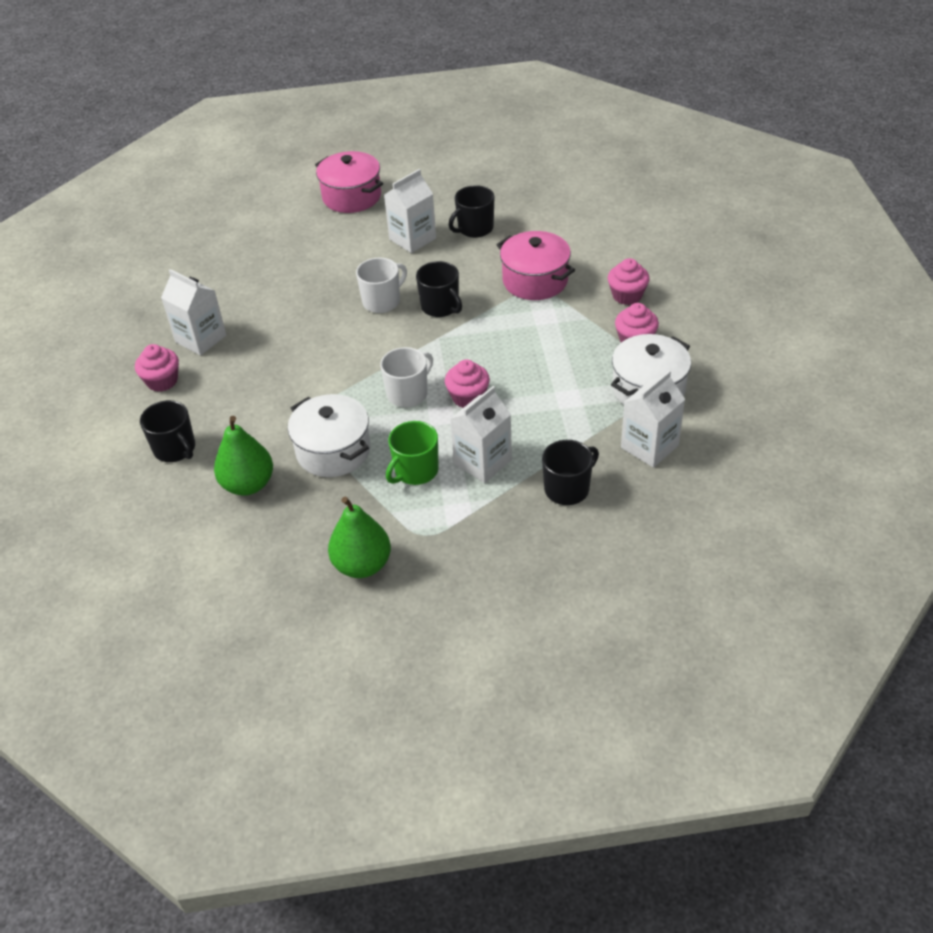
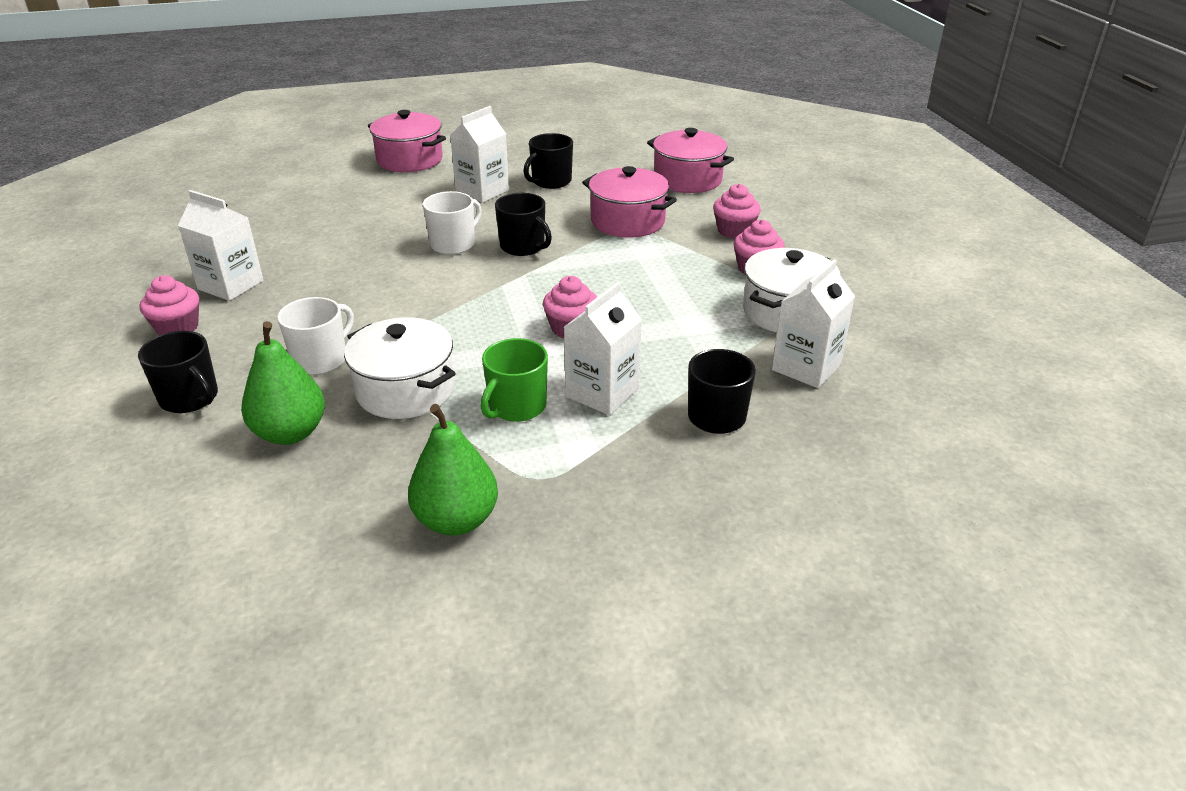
camera: 10 degrees left, 10 degrees down
(408, 393) = (496, 328): white mug -> white mug (321, 359)
(599, 230) = (687, 179): none -> pink pot

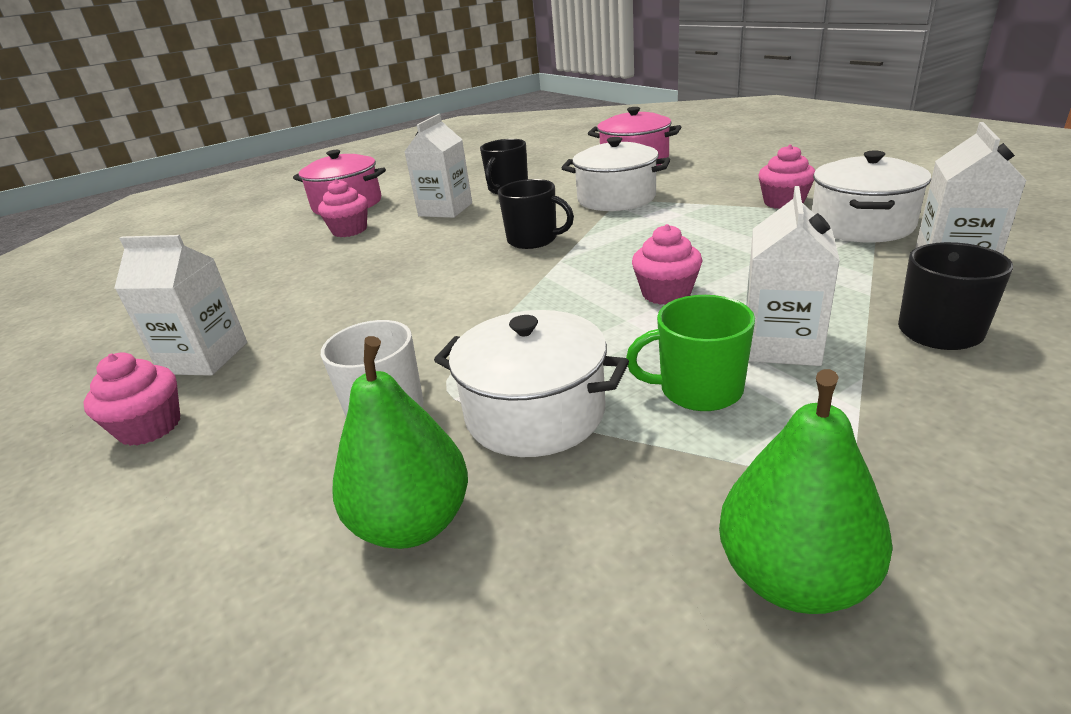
camera: 15 degrees left, 5 degrees down
(190, 398) = (215, 520): black mug -> none
(453, 244) = (455, 255): white mug -> none
(516, 406) = (698, 390): green mug -> green mug turned 75 degrees clockwise
(628, 221) = (616, 198): pink pot -> white pot
(734, 231) = (724, 182): pink cupcake -> pink cupcake (349, 230)

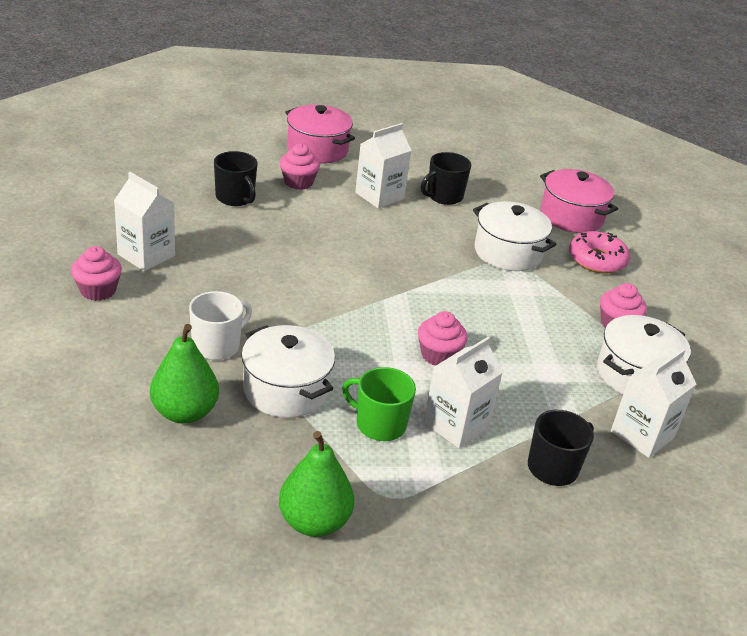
camera: 20 degrees right, 5 degrees up
(533, 240) = (408, 262): black mug -> black mug (235, 197)
(696, 174) = (597, 260): none -> pink donut

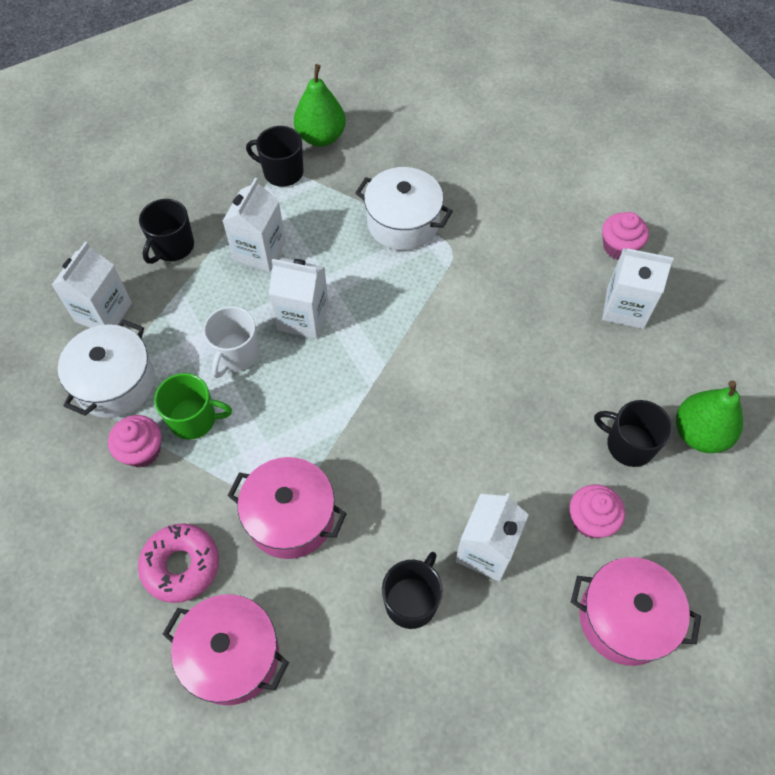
camera: 160 degrees right, 25 degrees up
(184, 412) = (457, 172): green pear -> green pear (699, 433)
(217, 345) = (483, 238): white mug -> white mug (236, 354)
(379, 424) = (317, 225): green mug -> green mug (194, 419)
(389, 498) = (282, 172): none -> black mug
(438, 355) = (303, 317): pink cupcake -> white carton
(508, 252) = (290, 517): white pot -> pink pot

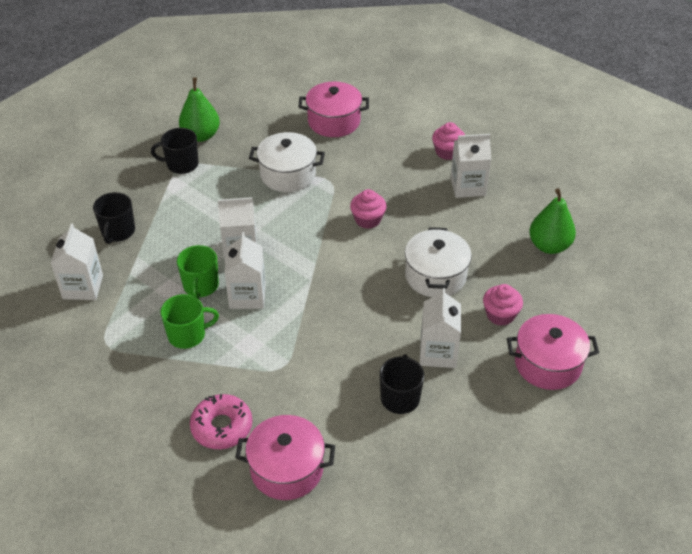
camera: 20 degrees left, 15 degrees down
(115, 383) = (114, 329): white pot -> white pot (435, 276)
(142, 450) = (156, 365): pink cupcake -> pink cupcake (368, 220)
(236, 354) = (201, 286): white mug -> green mug
(259, 251) = (188, 218): white carton -> white carton (247, 296)
(290, 517) = (290, 374): pink pot -> pink pot (334, 121)
(628, 445) = (506, 265): black mug -> none

